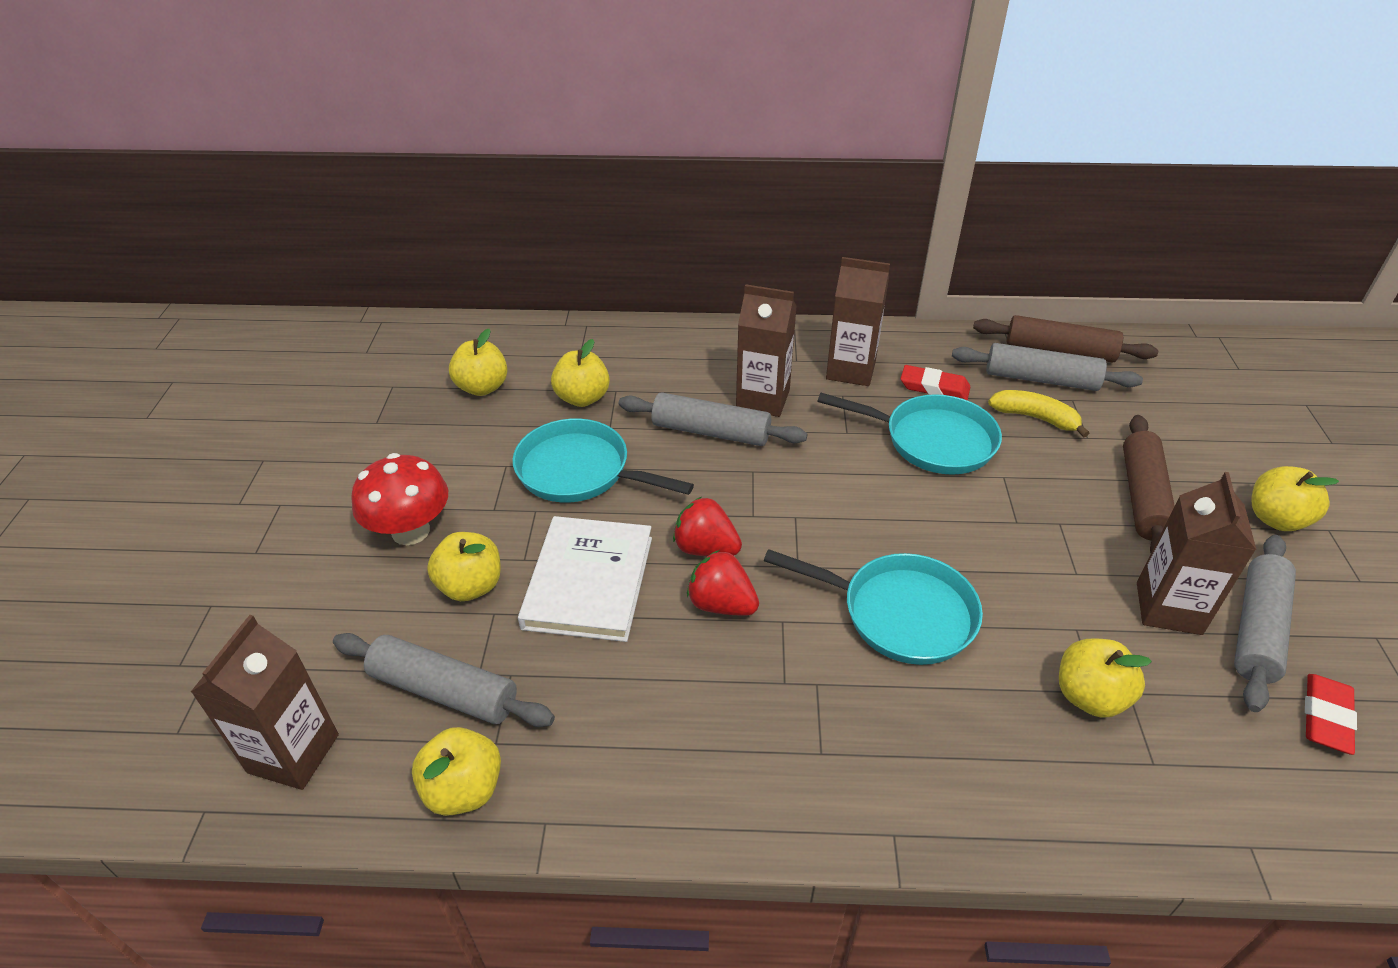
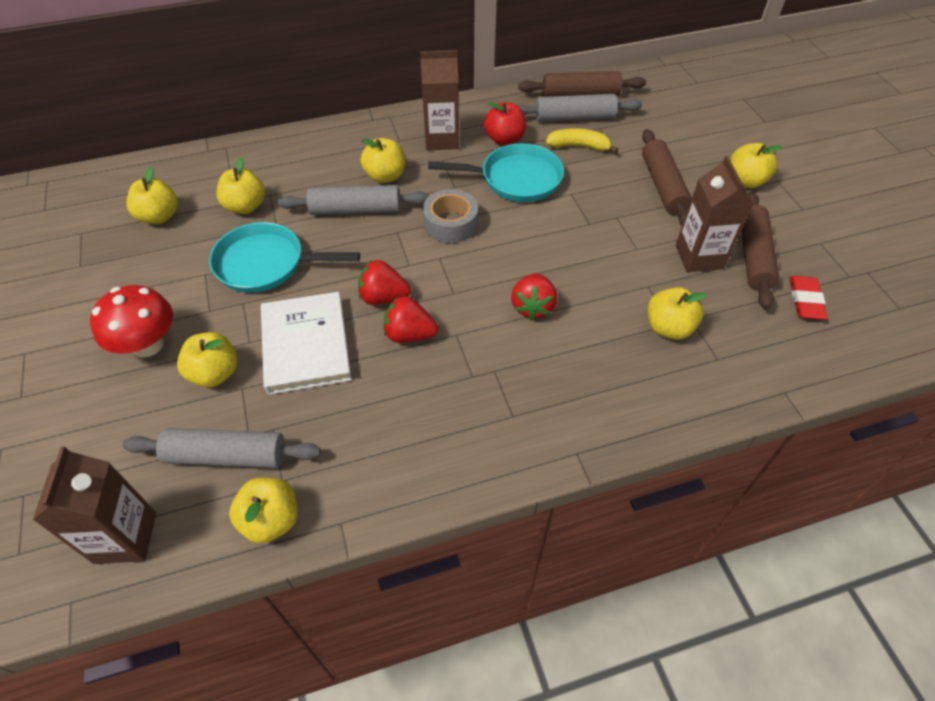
camera: 20 degrees left, 10 degrees up
(763, 399) = (385, 176): brown carton -> yellow apple
(825, 477) = (450, 224): none -> grey tape
(899, 613) = (533, 307): turquoise pan -> red strawberry
(934, 387) = (504, 139): red eraser -> red apple
(1257, 629) = (753, 256): grey rolling pin -> brown rolling pin

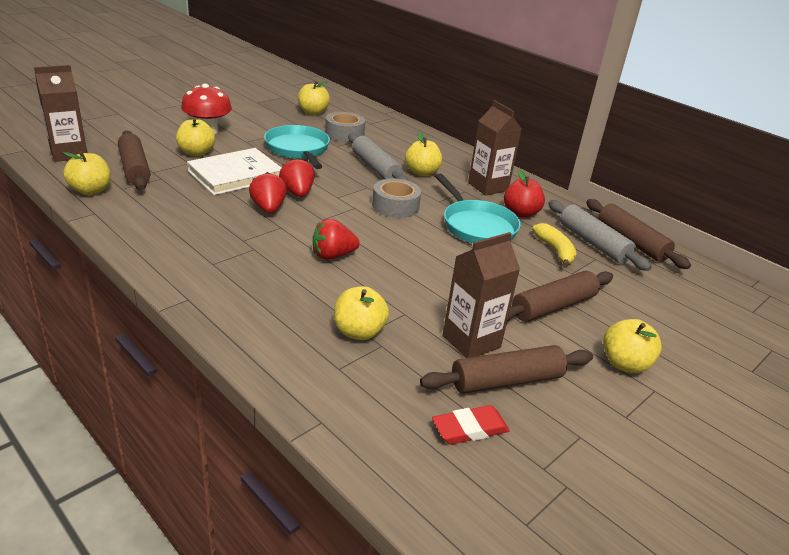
camera: 60 degrees right, 20 degrees down
(226, 456) = (134, 168): grey rolling pin -> brown rolling pin
(246, 206) = (344, 133): yellow apple -> grey tape

